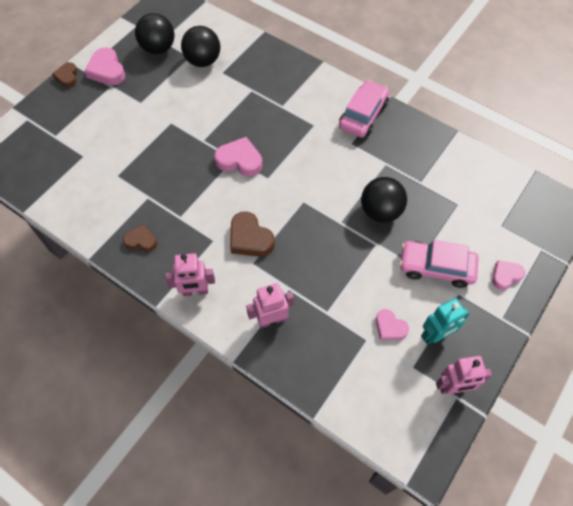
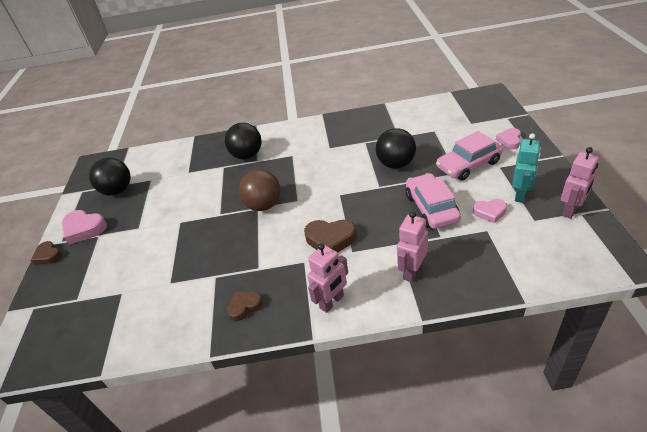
camera: 35 degrees left, 20 degrees down
(203, 61) = (165, 175): black ball -> black ball (247, 155)
(240, 160) = (264, 205): pink heart -> brown ball
(363, 115) = (318, 131): pink car -> pink car (431, 208)

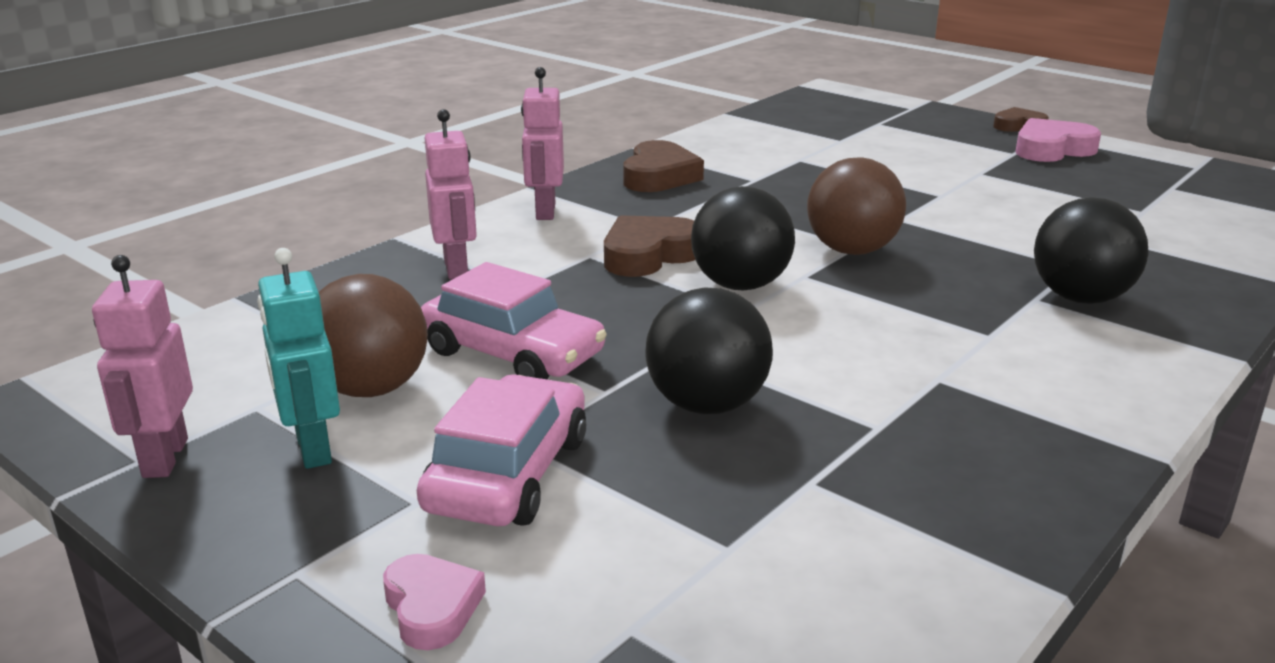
camera: 130 degrees right, 15 degrees down
(118, 191) = (1144, 185): black ball -> black ball (740, 285)
(244, 306) = (659, 176): brown heart -> brown heart, size x1.58
(490, 212) = (371, 388): pink heart -> brown ball

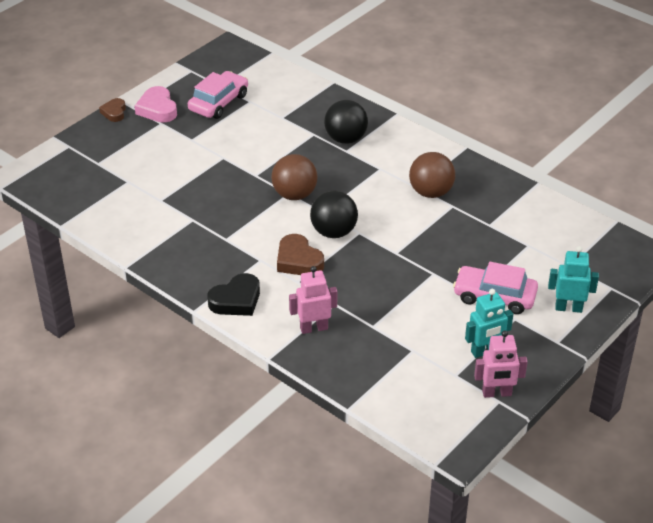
camera: 90 degrees left, 15 degrees up
(371, 388) = (437, 342): brown ball -> brown ball (431, 192)
(432, 607) = (568, 308): pink heart -> turquoise robot
(513, 353) = (403, 301): pink car -> pink car (218, 102)
(545, 211) = (236, 300): pink robot -> black heart
(659, 176) = (183, 256): brown heart -> none
(707, 405) = (441, 246): black ball -> none

